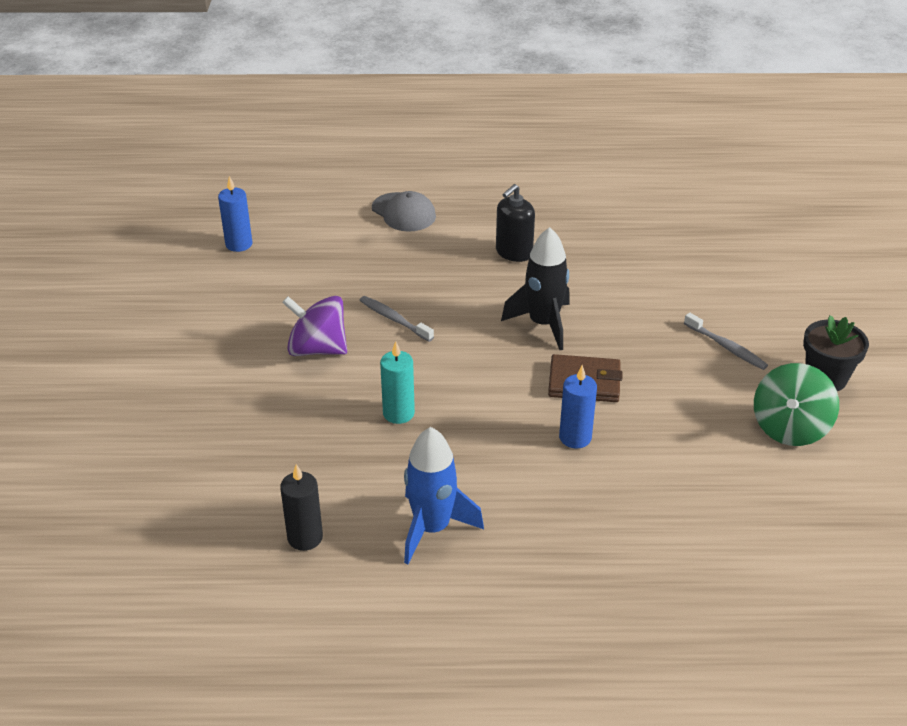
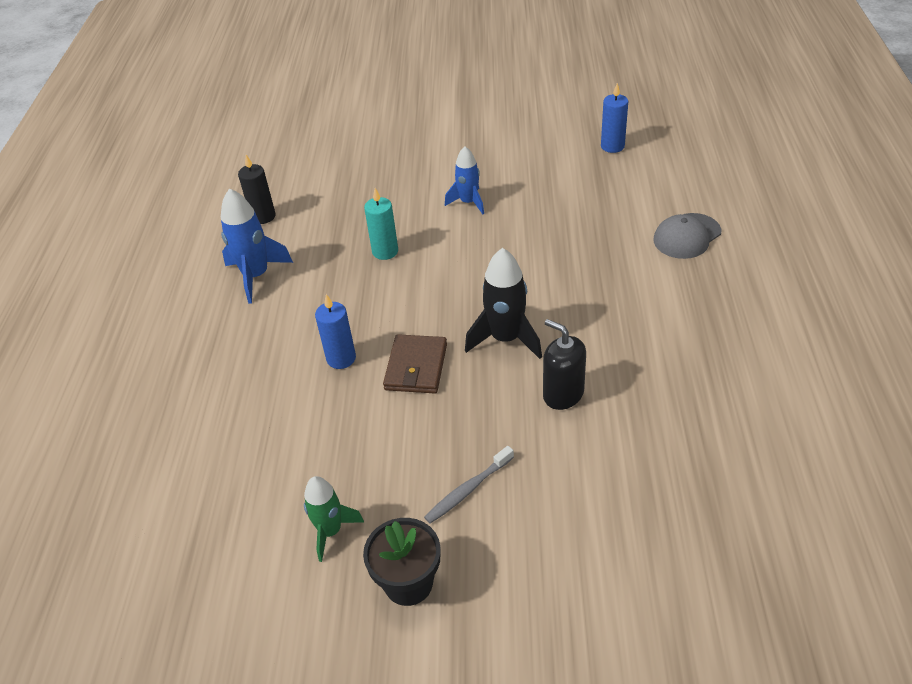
camera: 95 degrees right, 5 degrees up
(317, 349) = (468, 202): purple spinning top -> blue rocket
(394, 319) = (510, 241): grey toothbrush -> none
(514, 252) = (628, 317): black soap dispenser -> black soap dispenser (563, 394)
(790, 428) = (331, 531): green spinning top -> green rocket

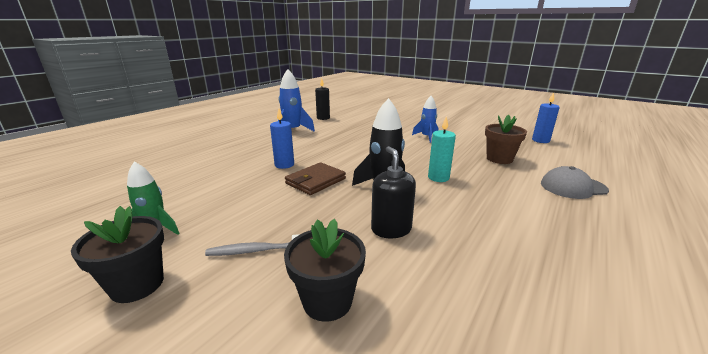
camera: 30 degrees right, 20 degrees down
(385, 251) = (361, 140): turquoise candle -> turquoise candle (438, 177)
(579, 497) = (327, 301): none -> black flower pot
(589, 215) = (499, 159): none -> brown flower pot

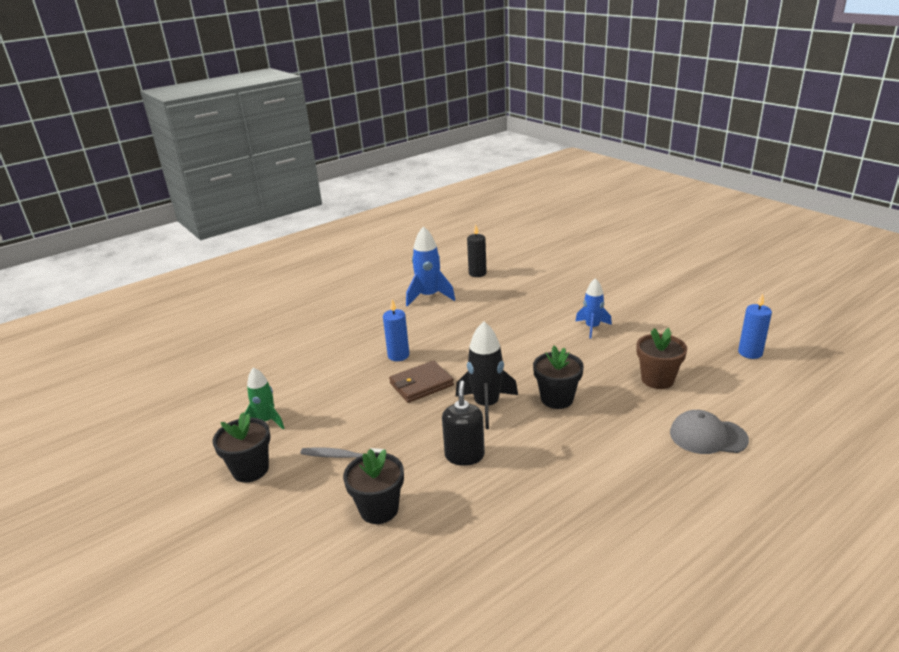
camera: 20 degrees right, 5 degrees up
(438, 177) = (557, 399): turquoise candle -> black flower pot

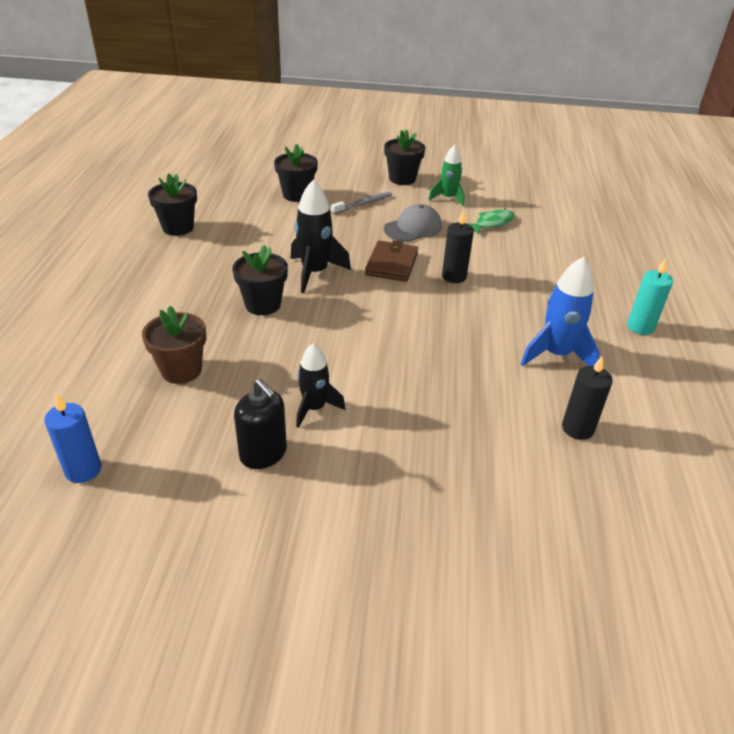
camera: 130 degrees right, 10 degrees up
(290, 379) = (492, 223): none -> green fish
(362, 288) = (640, 327): none -> turquoise candle
(398, 355) = (454, 277): blue candle -> black candle
(464, 455) = (284, 237): black soap dispenser -> black soap dispenser (263, 453)
(555, 530) = (178, 228): none -> black flower pot
(592, 327) = (314, 408): blue rocket -> black rocket
(707, 436) = (98, 332): grey cap -> grey cap (413, 228)

